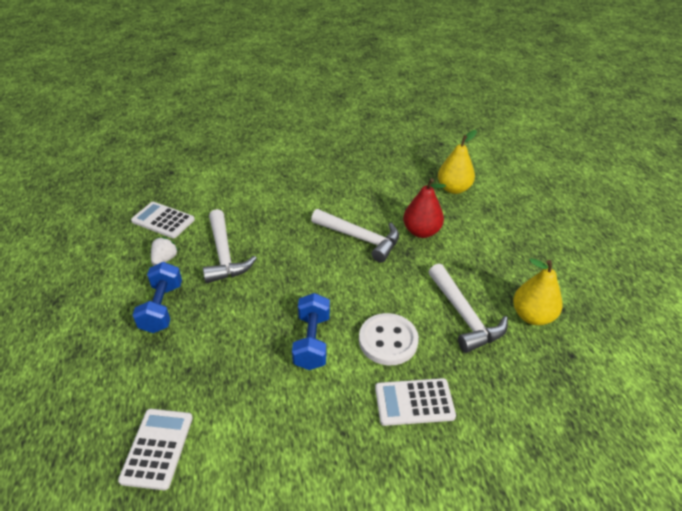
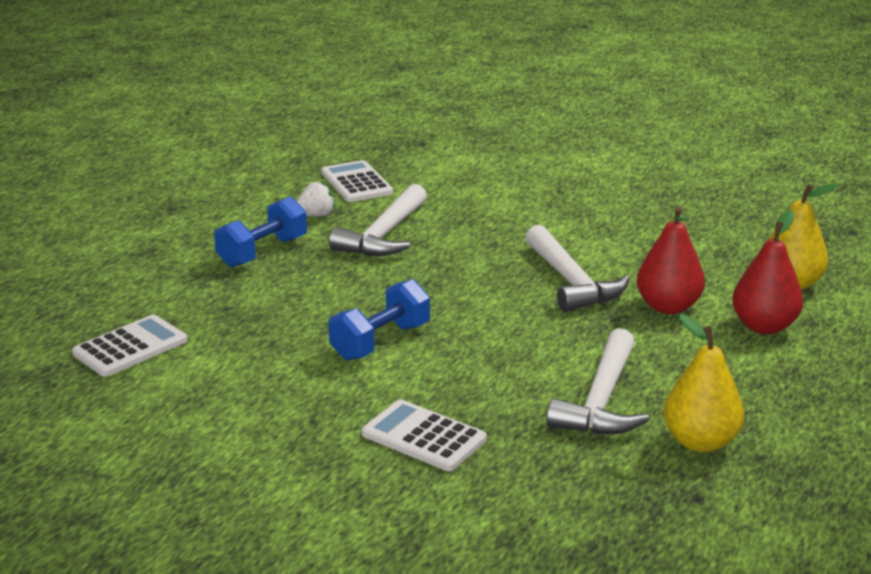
camera: 40 degrees right, 15 degrees down
(388, 340) = (469, 378): white button -> none
(473, 222) = (764, 326): none -> red pear

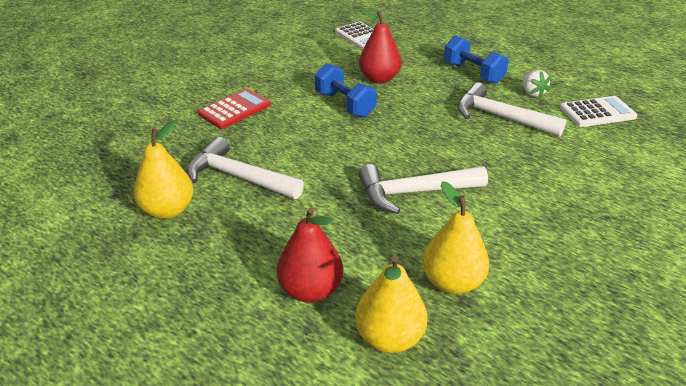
camera: 100 degrees right, 10 degrees up
(424, 437) = (235, 109): white calculator -> red calculator
(668, 307) = (361, 237): red pear -> red pear (379, 79)
(701, 259) = (452, 282): none -> yellow pear

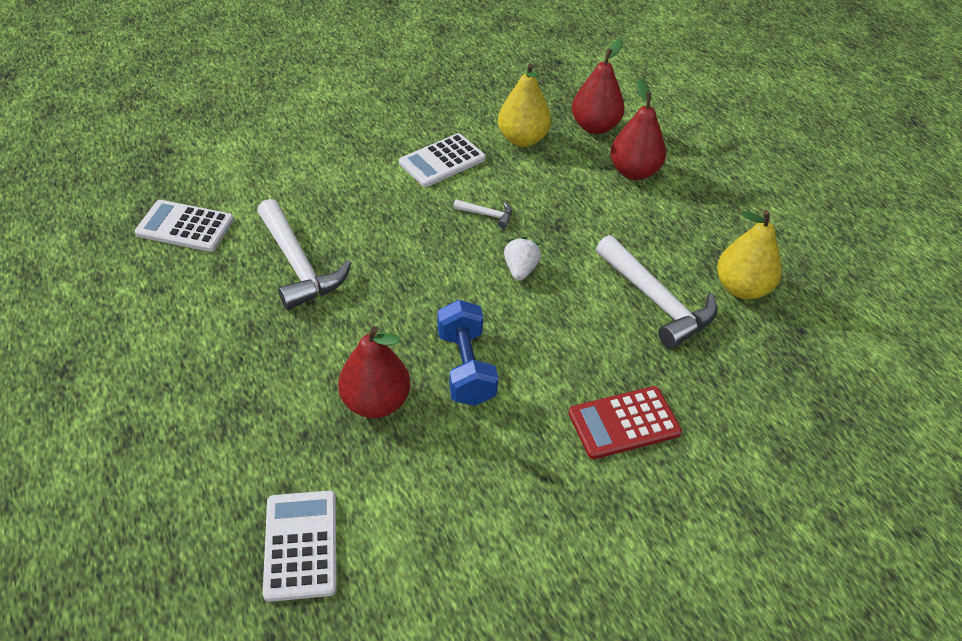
camera: 155 degrees left, 10 degrees up
(389, 337) = (595, 127): yellow pear -> red pear
(414, 192) = (487, 215): white hammer -> white hammer, size x0.45
(473, 73) = (234, 355): blue dumbbell -> none
(499, 225) = (442, 161): none -> white calculator
(532, 93) = (210, 284): white strawberry -> white strawberry (520, 270)

